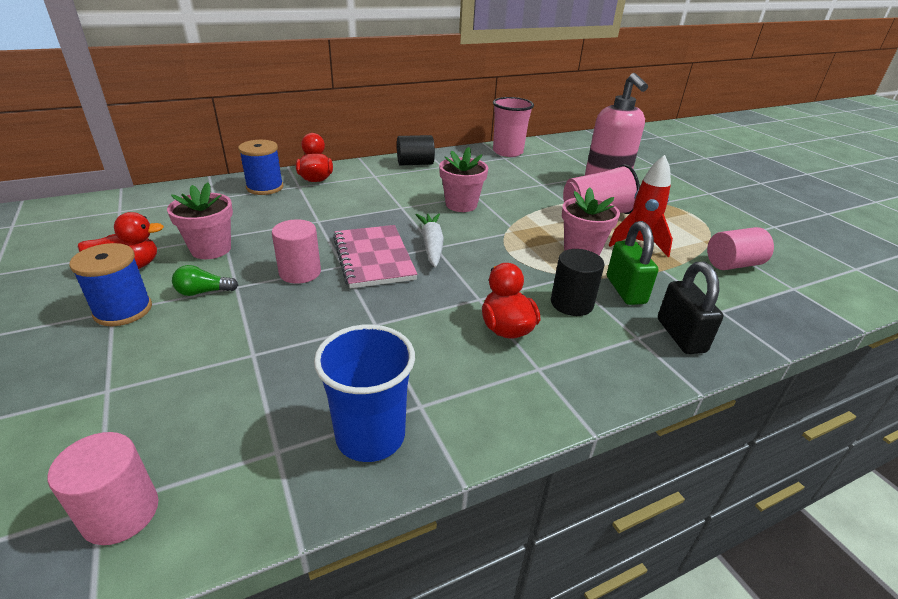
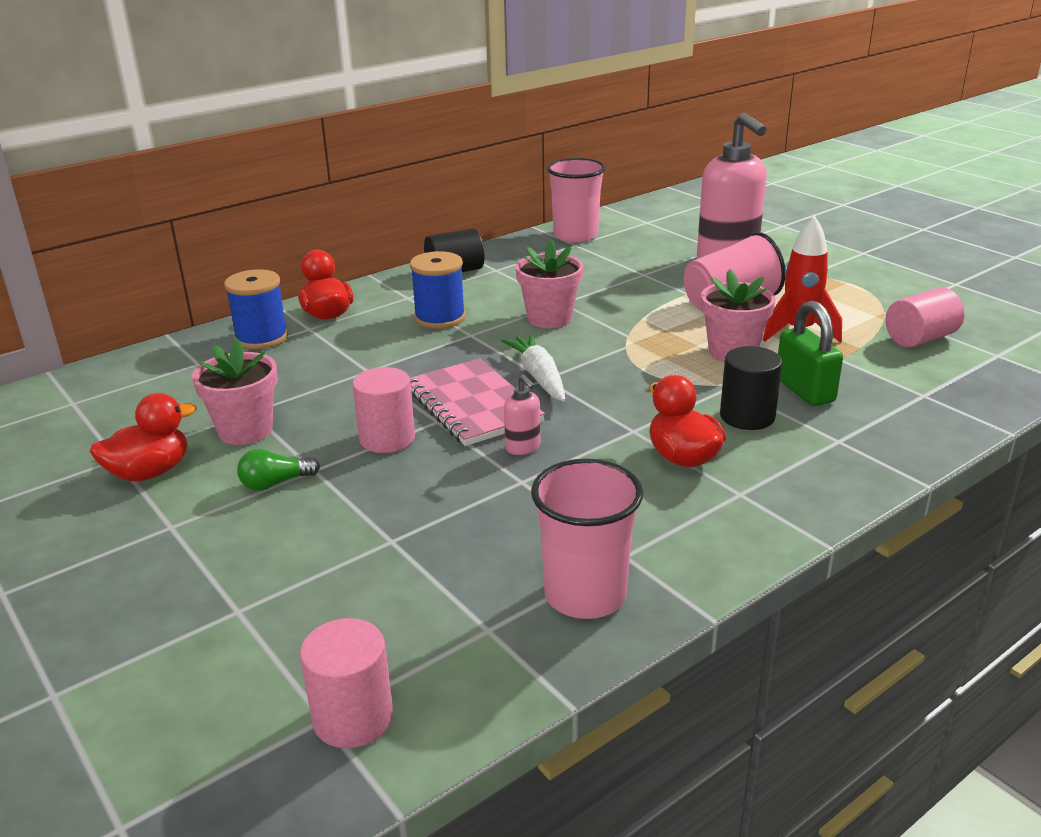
camera: 10 degrees left, 5 degrees down
(123, 310) = (185, 523): blue spool -> blue spool (440, 318)
(370, 436) = (585, 595): blue cup -> pink cup
(391, 297) = (523, 448): none -> pink soap dispenser
(680, 336) = (886, 430): black padlock -> none

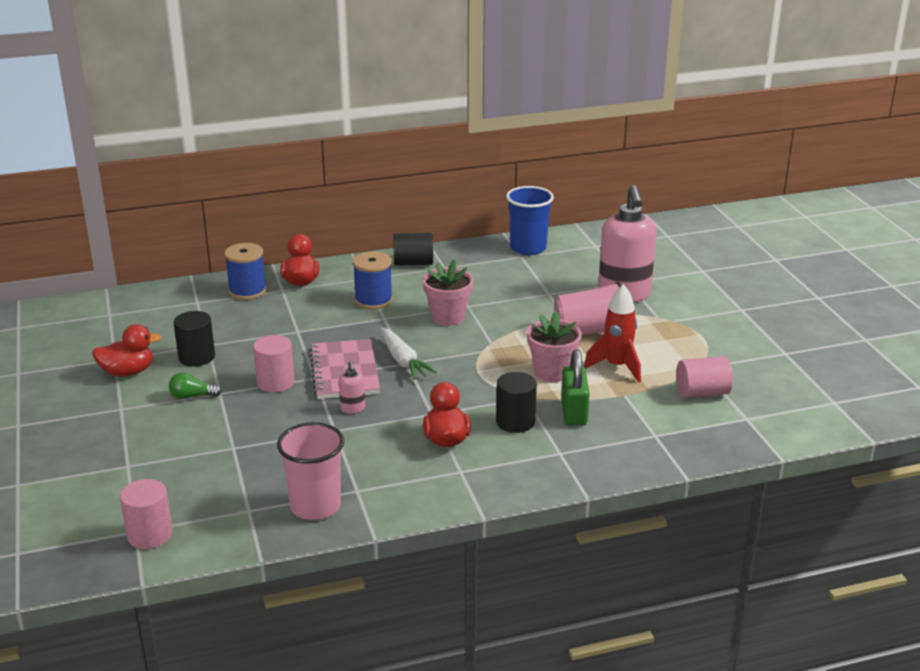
camera: 20 degrees right, 0 degrees up
(245, 430) = (196, 357): pink flower pot -> black cylinder
(539, 377) = (403, 361): white carrot -> white carrot turned 150 degrees clockwise
(575, 235) = (528, 248): pink cup -> blue cup

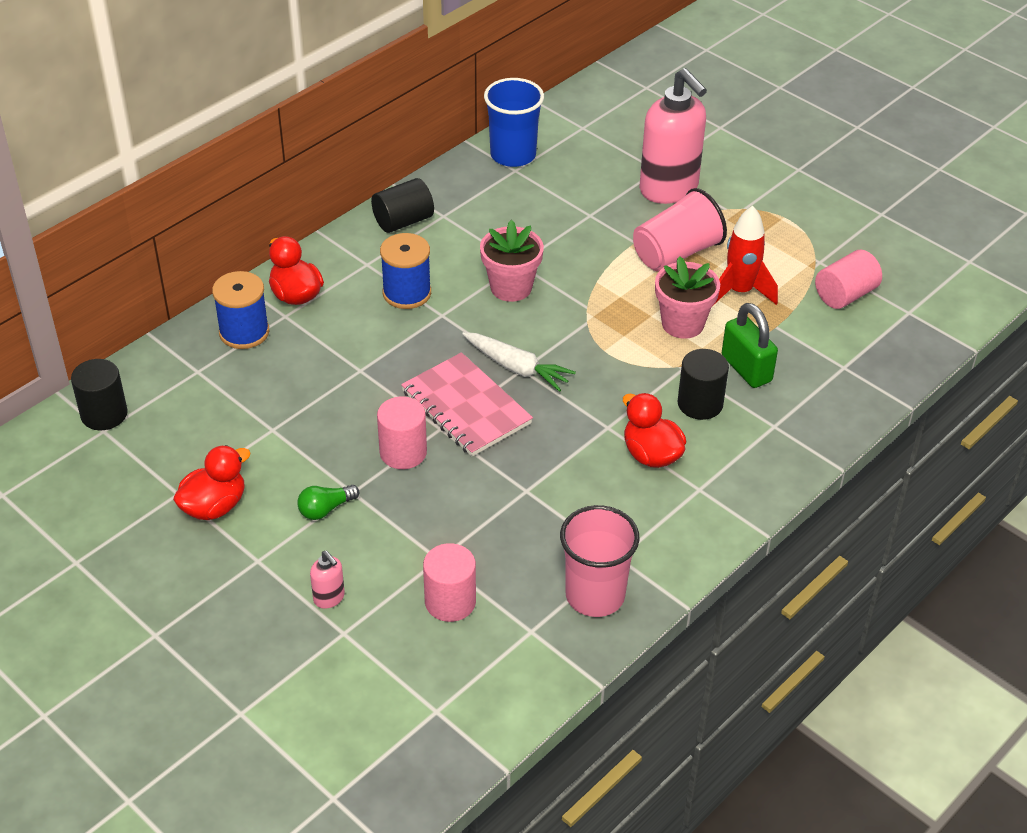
camera: 30 degrees left, 15 degrees up
(150, 535) = (456, 708): pink cylinder -> pink cylinder (450, 602)
(196, 357) = (277, 452): black cylinder -> black cylinder (104, 414)
(353, 408) = (520, 454): pink soap dispenser -> pink soap dispenser (329, 598)

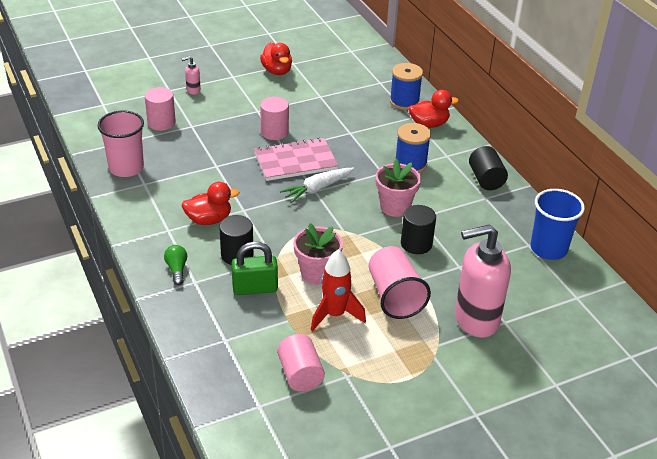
camera: 110 degrees right, 5 degrees down
(104, 414) = (363, 52): black cylinder -> black cylinder (416, 244)
(325, 509) = (251, 100): green light bulb -> green light bulb (177, 269)

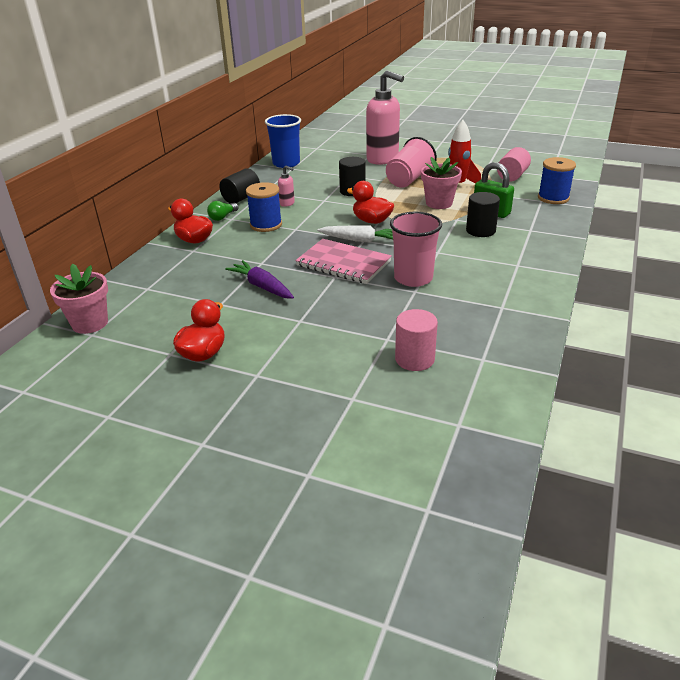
camera: 130 degrees left, 5 degrees down
(126, 168) = (506, 329): pink cup -> pink cup (413, 278)
(177, 269) = (537, 240): green light bulb -> green light bulb (222, 217)
(193, 90) = (326, 381): pink soap dispenser -> pink soap dispenser (287, 203)
(209, 220) = (475, 257): red duck -> red duck (371, 221)
(274, 132) = (319, 293): pink cylinder -> none
(317, 118) = (262, 287): none -> purple carrot
(395, 207) = (328, 210): pink flower pot -> pink flower pot (90, 323)
(404, 101) = (169, 263): blue spool -> blue spool (553, 198)

